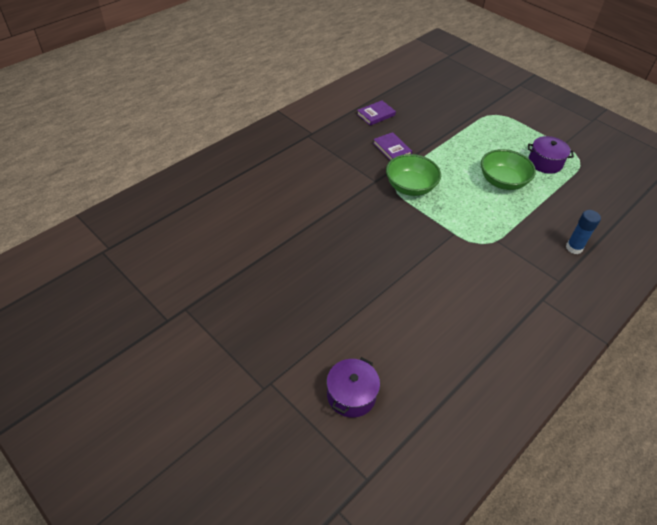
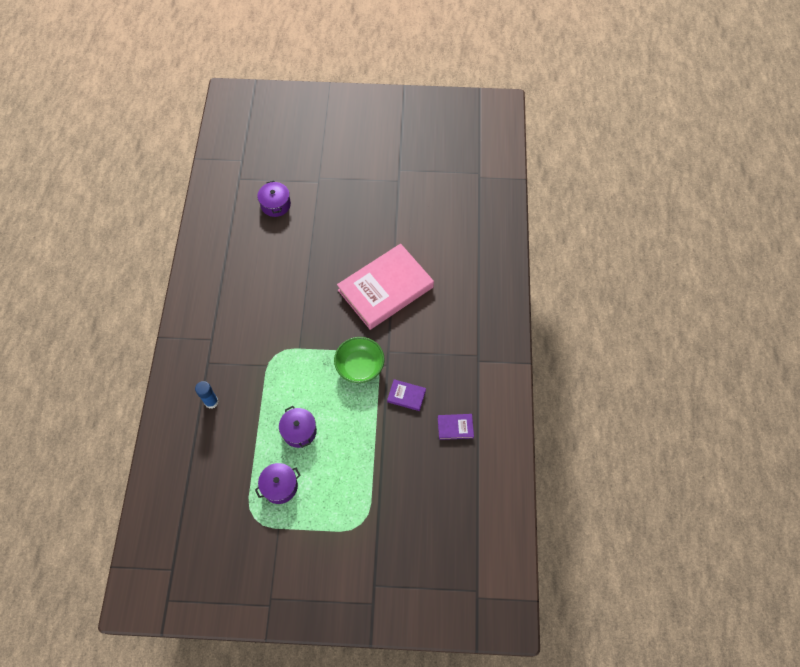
camera: 140 degrees right, 15 degrees up
(324, 222) = (385, 289): none -> pink book
(376, 114) = (455, 427): purple book -> purple book turned 75 degrees clockwise
(502, 181) = (299, 431): green bowl -> purple pot

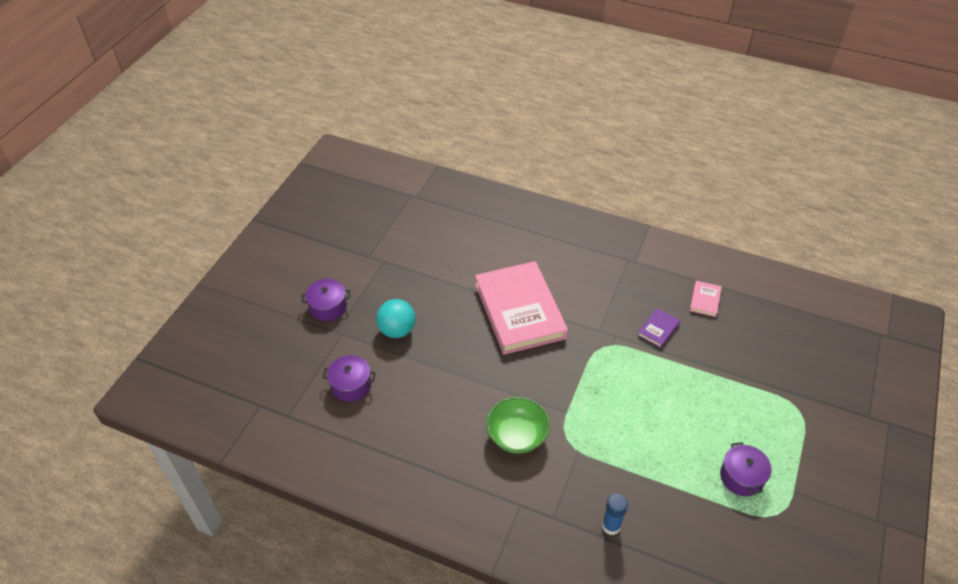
camera: 70 degrees left, 15 degrees down
(299, 431) = (675, 439): purple pot -> purple pot (328, 307)
(334, 214) = (397, 330): none -> turquoise ball
(360, 366) = (610, 360): green bowl -> green bowl (517, 435)
(455, 427) = (705, 300): purple book -> pink book

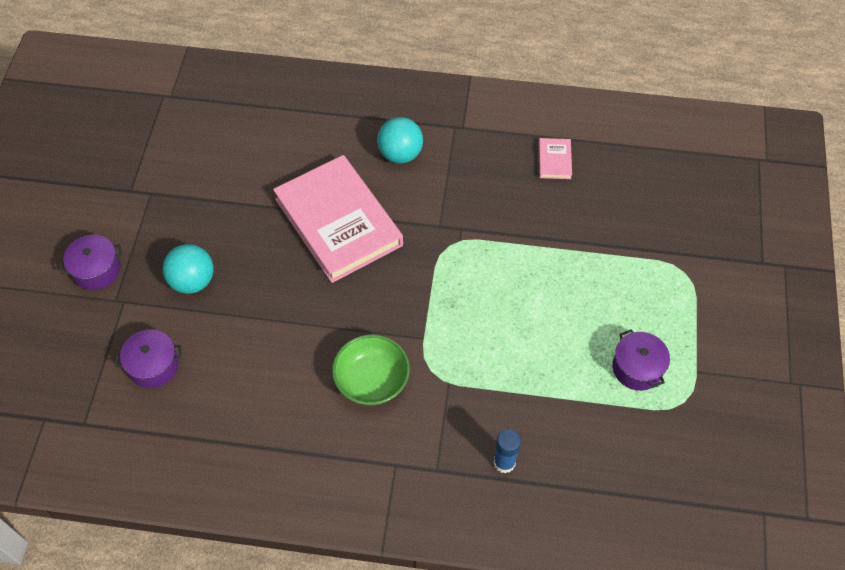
camera: 15 degrees left, 10 degrees up
(580, 271) = (400, 154): none -> turquoise ball
(658, 329) = (508, 209): purple book -> none

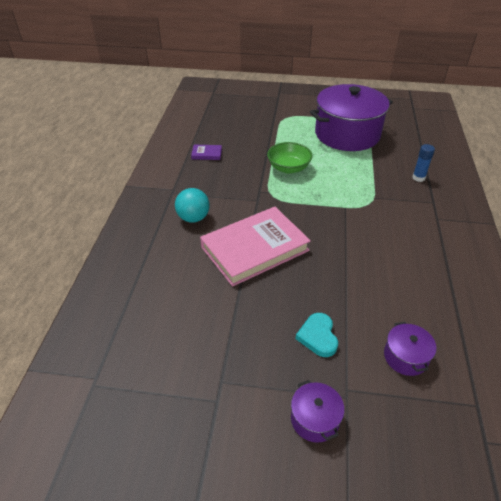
camera: 90 degrees left, 15 degrees down
(193, 281) = (318, 336): turquoise ball -> turquoise heart
(372, 381) = (382, 229): green bowl -> green bowl (288, 168)
(554, 160) = (206, 154): pink book -> purple book
(637, 368) = (347, 134): purple pot -> purple pot, size x2.40

